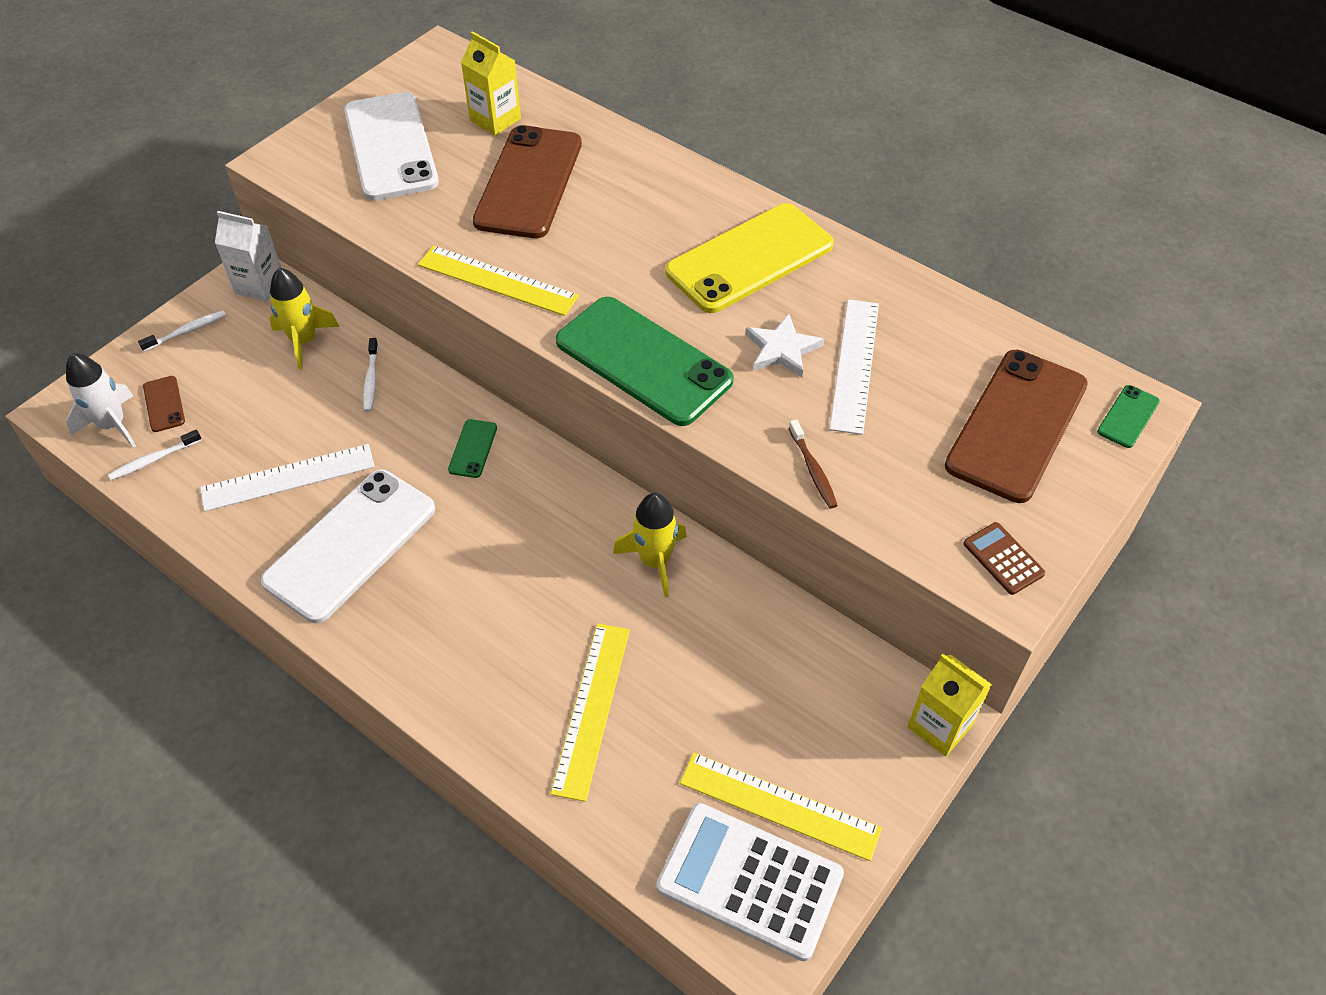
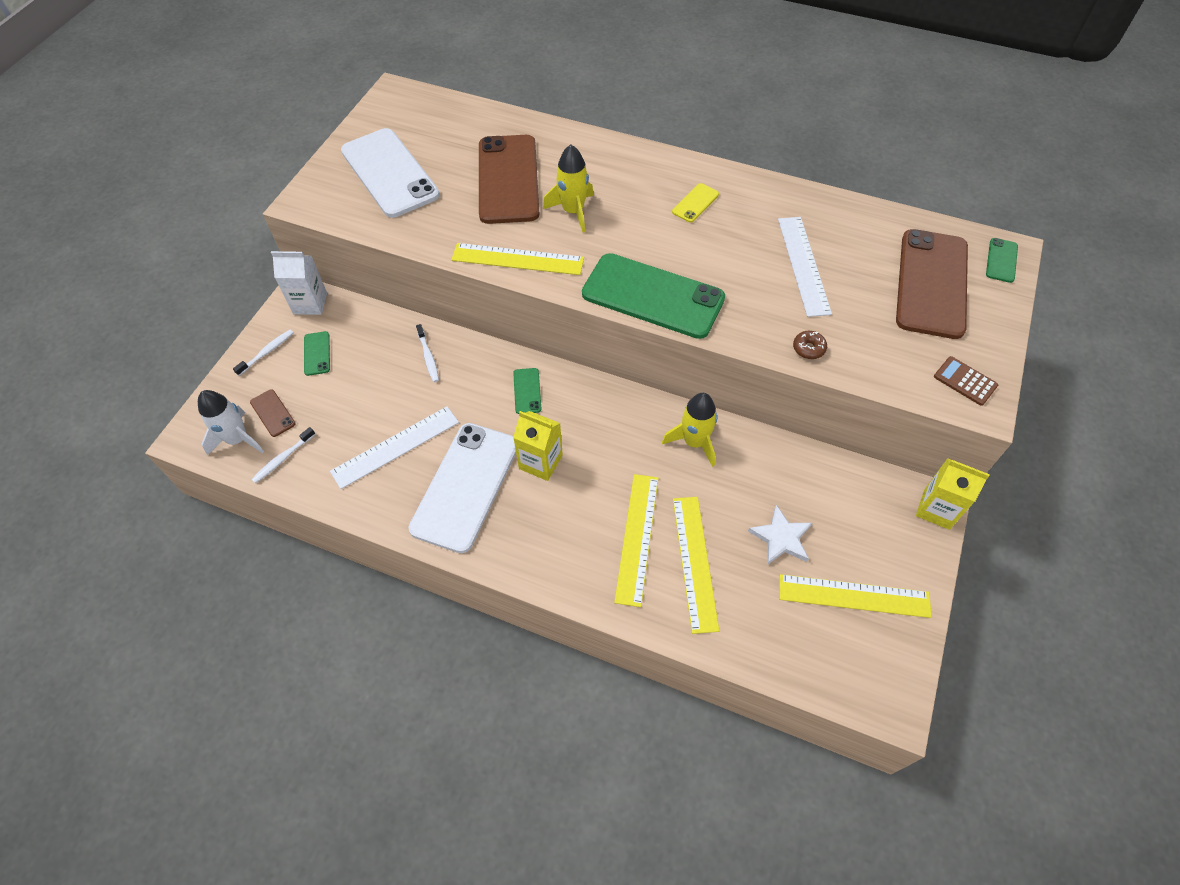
camera: 15 degrees left, 5 degrees up
(243, 346) = (317, 353): none -> green phone
(304, 341) = (363, 339): yellow rocket -> yellow rocket (573, 211)
(495, 120) = (461, 136): yellow carton -> yellow carton (540, 462)
(532, 660) = (637, 538): none -> yellow ruler
(749, 258) = (695, 203): yellow phone -> yellow phone, size x0.42
(749, 881) = (856, 656): white calculator -> none
(782, 349) = (748, 265): white star -> white star (781, 538)
(813, 470) = (808, 348): brown toothbrush -> brown donut

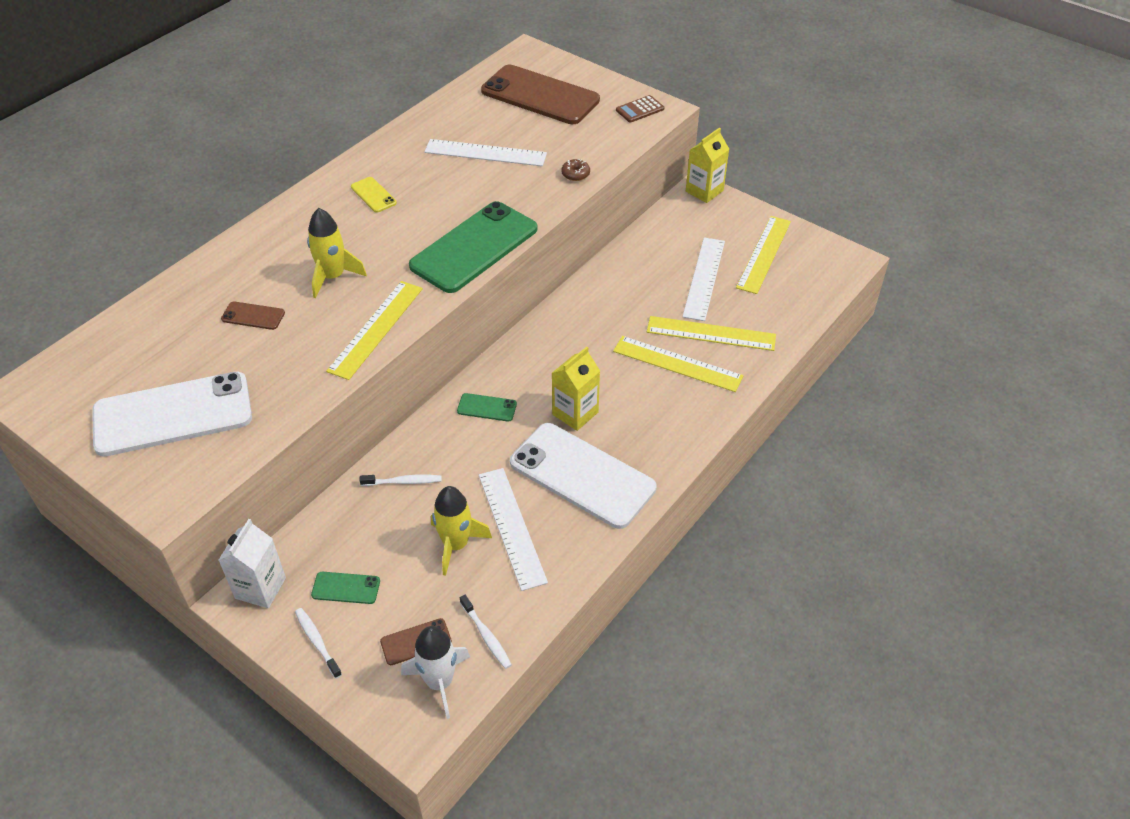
camera: 75 degrees left, 10 degrees down
(508, 179) = (253, 316): brown phone -> brown phone, size x0.42
(694, 442) = (593, 305): yellow rocket -> yellow rocket (456, 545)
(781, 538) = (704, 278): white star -> white ruler
(1001, 260) = (534, 57): green phone -> none

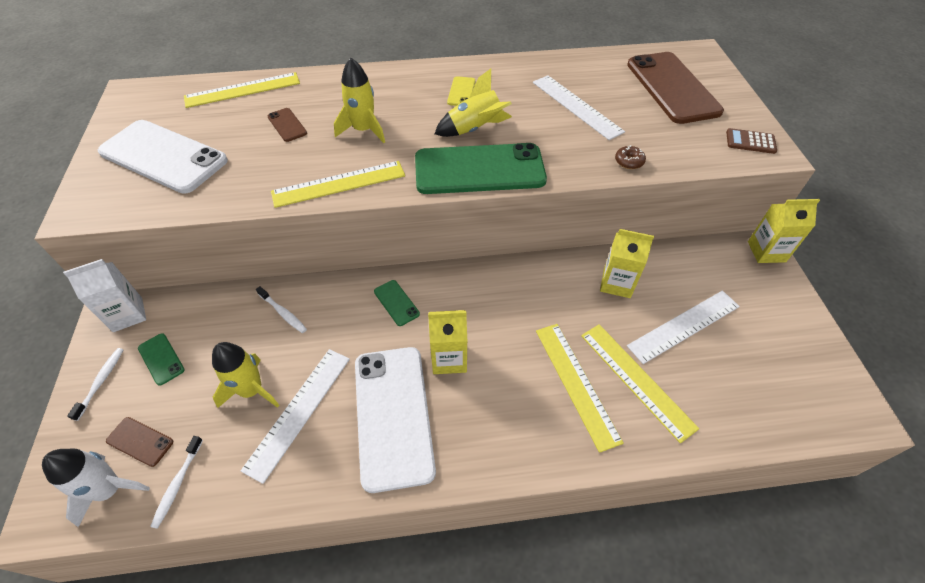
camera: 45 degrees right, 5 degrees up
(428, 219) = (475, 129): none -> yellow rocket
(631, 280) = (616, 283): none -> yellow carton
(764, 254) = (768, 344): yellow ruler -> yellow ruler (242, 90)

